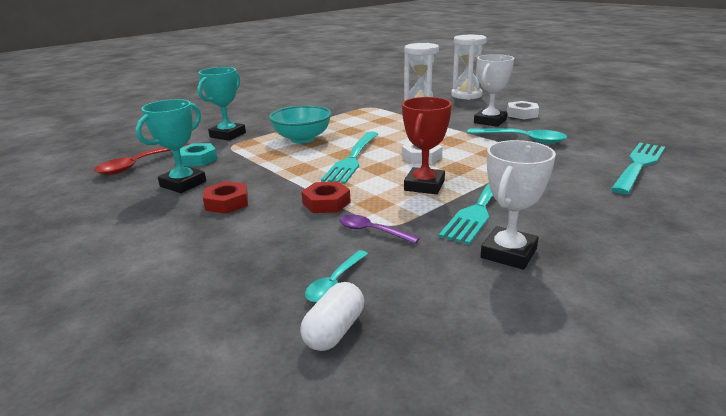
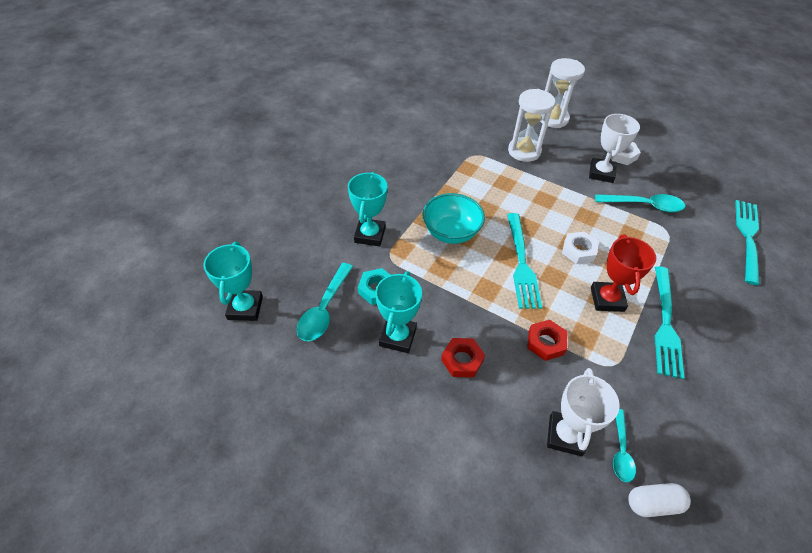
camera: 20 degrees left, 25 degrees up
(78, 158) = (245, 308): none -> turquoise trophy
(139, 164) = (324, 309): red spoon -> turquoise spoon
(334, 330) = (653, 503): white capsule -> white capsule turned 75 degrees clockwise
(372, 231) = (606, 377): purple spoon -> none
(508, 253) = (714, 384): white trophy -> white trophy (565, 435)

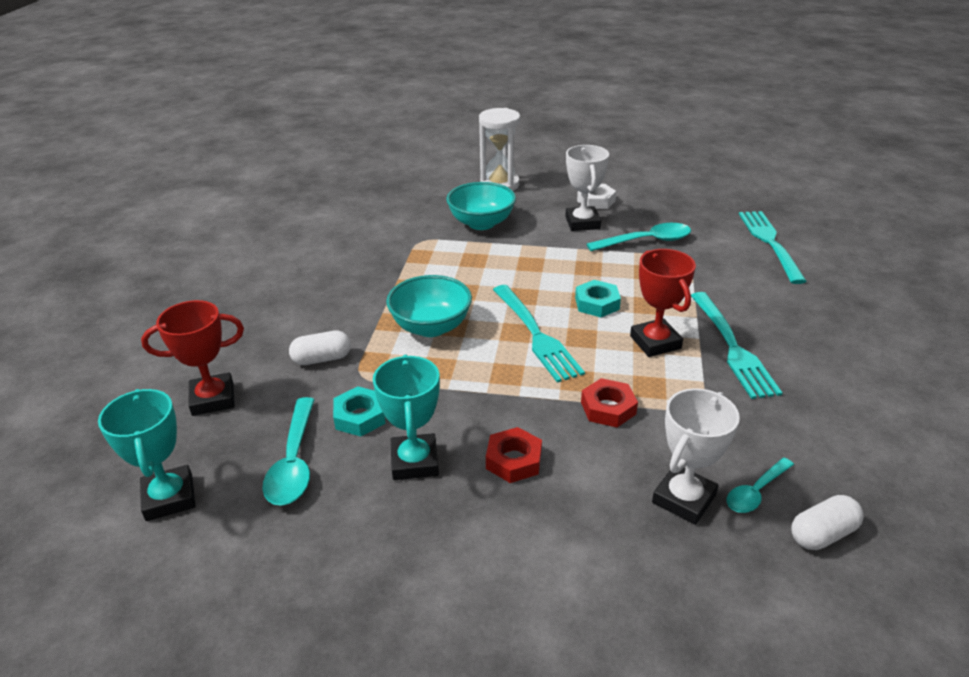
camera: 20 degrees left, 15 degrees down
(293, 243) = (213, 399): none -> red trophy
(370, 235) = (322, 359): turquoise trophy -> white capsule
(524, 151) = (481, 223): white hourglass -> turquoise bowl
(565, 435) = (684, 499): white trophy -> white trophy turned 45 degrees clockwise
(578, 250) = (597, 303): white nut -> turquoise nut
(621, 451) = (756, 492): turquoise spoon -> turquoise spoon turned 60 degrees clockwise

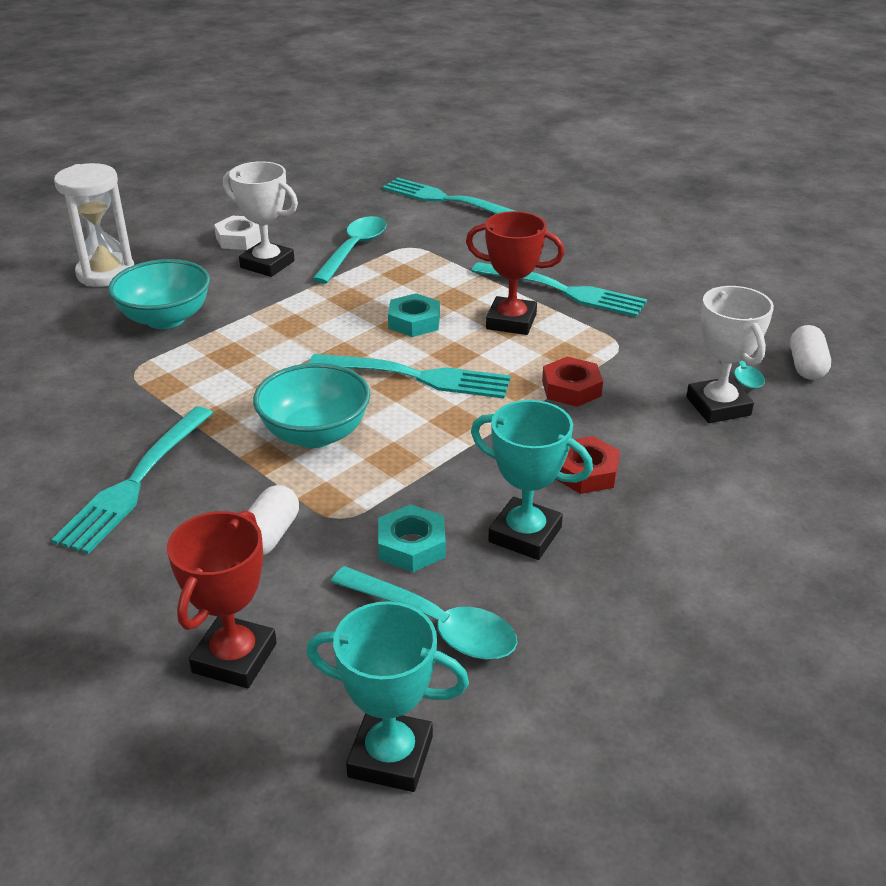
camera: 55 degrees left, 0 degrees up
(327, 292) = (136, 482): none -> turquoise fork

